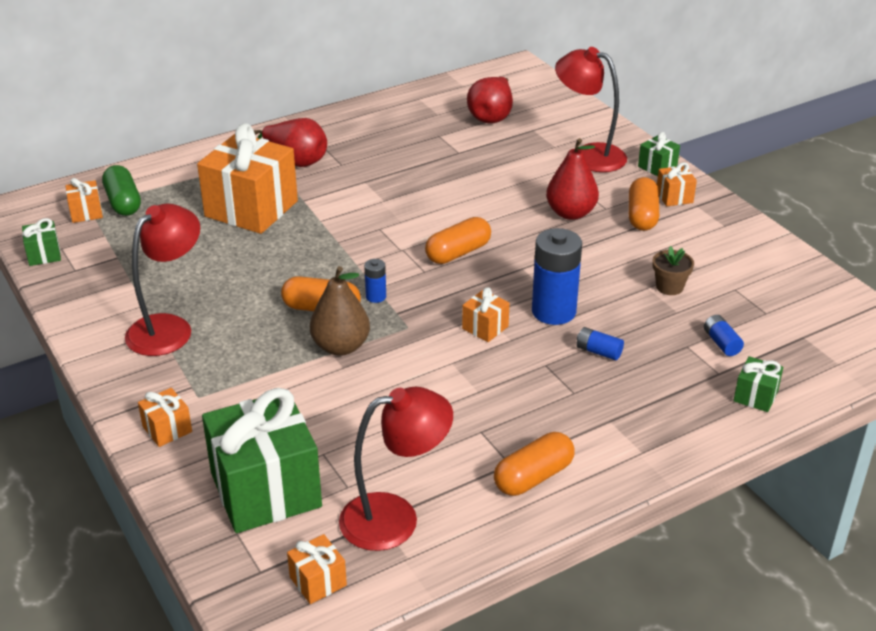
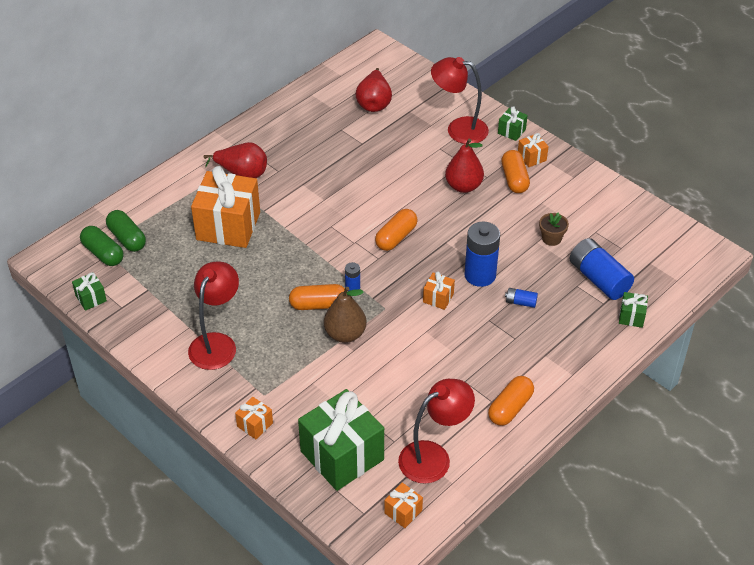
camera: 15 degrees left, 10 degrees up
(86, 213) = (103, 253): orange gift -> green capsule
(721, 343) = (598, 279): blue battery -> blue battery, size x2.13

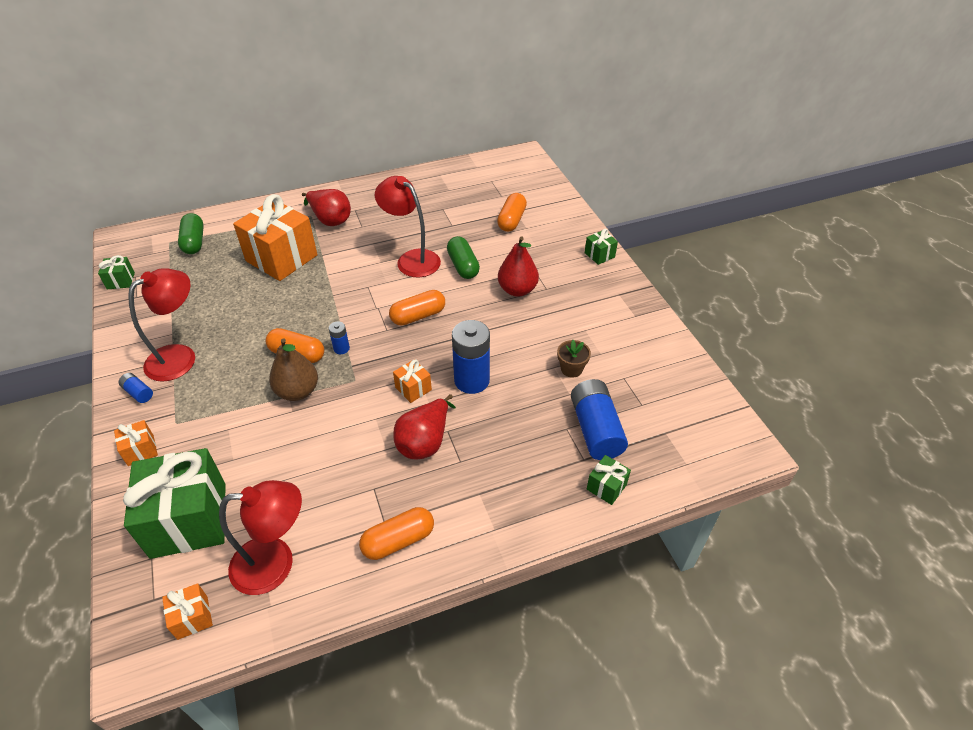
camera: 25 degrees right, 0 degrees up
(103, 253) = (165, 248): green capsule -> green capsule (463, 266)
(374, 103) = (488, 196): red pear -> red pear (425, 442)
(458, 129) = (549, 238): red lamp -> red lamp (412, 259)
(514, 179) = (572, 299): orange capsule -> orange capsule (511, 220)
(520, 302) = (493, 424): blue battery -> blue battery (138, 393)
(532, 157) = (603, 284): orange gift -> none

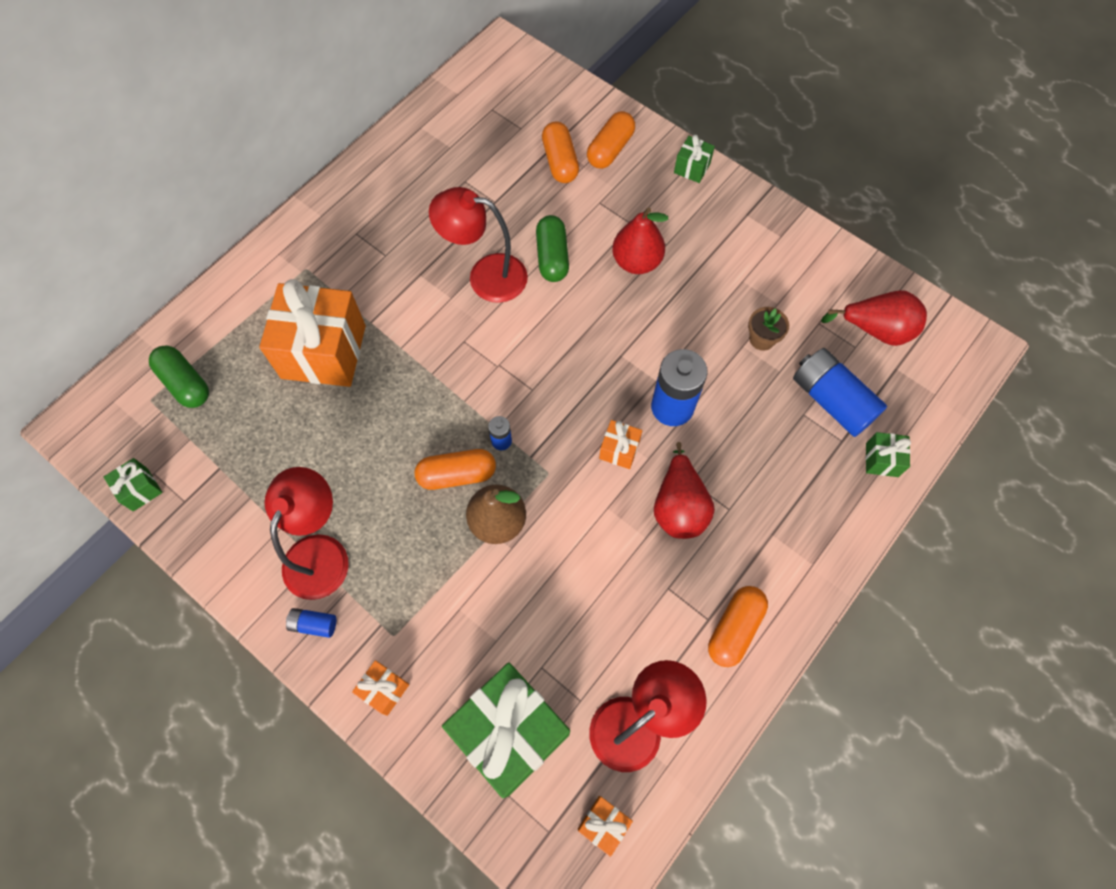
camera: 30 degrees left, 20 degrees up
(330, 220) = (336, 263): red pear -> red pear (876, 330)
(418, 316) = (553, 353): orange capsule -> orange capsule (610, 149)
(463, 266) = (552, 257): green capsule -> green capsule turned 45 degrees clockwise

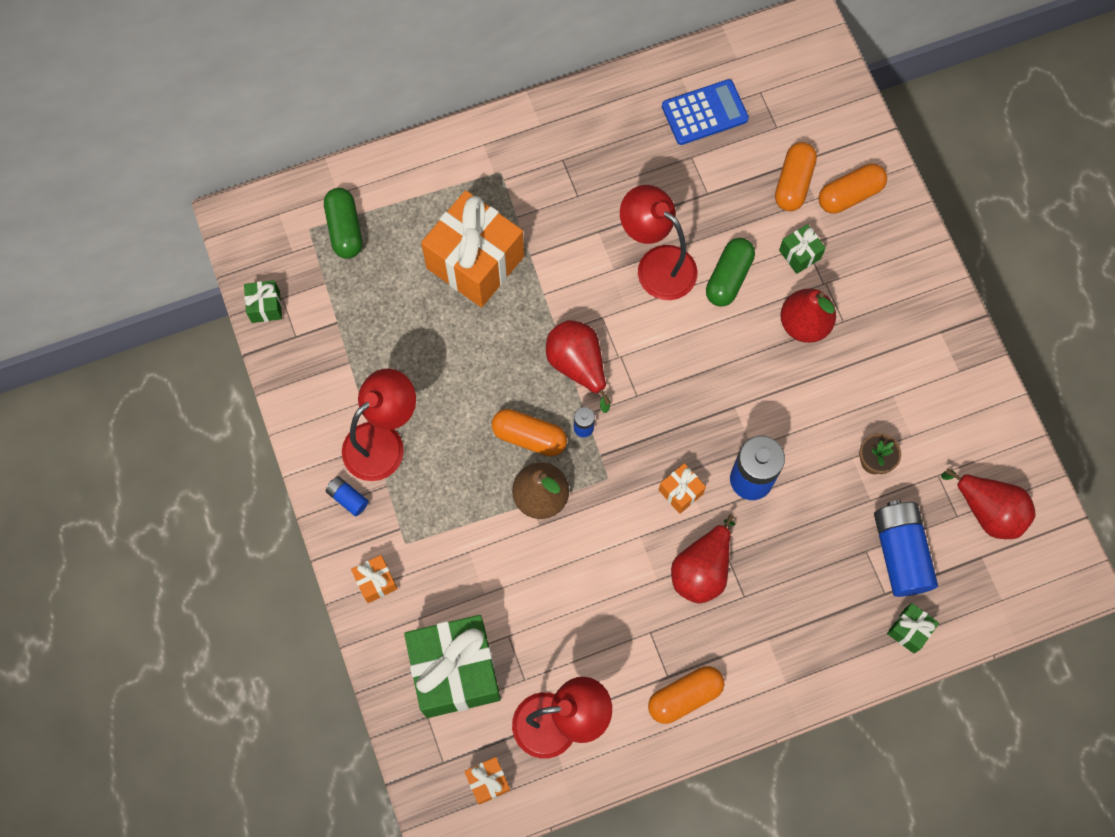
camera: 30 degrees right, 5 degrees up
(456, 144) = (704, 113): none -> blue calculator
(465, 391) = (578, 365): none -> red pear
(692, 168) = (918, 256): green gift -> green gift (799, 254)

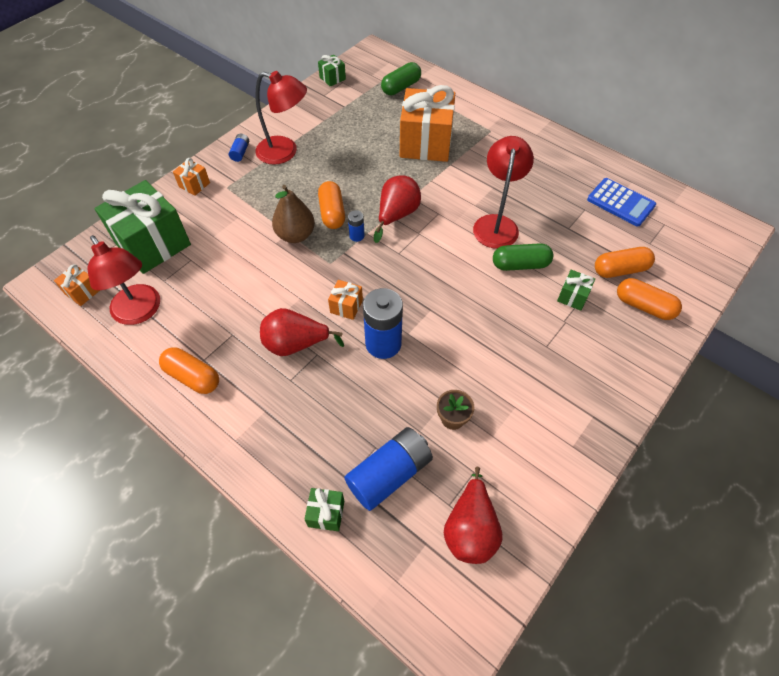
camera: 60 degrees right, 15 degrees down
(804, 324) = (524, 323): red pear -> none

